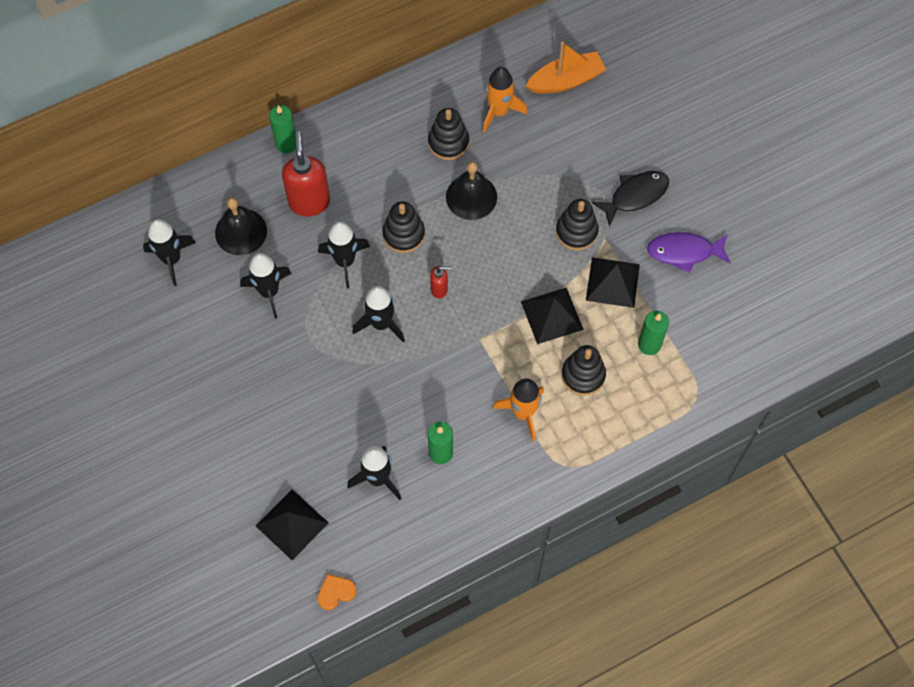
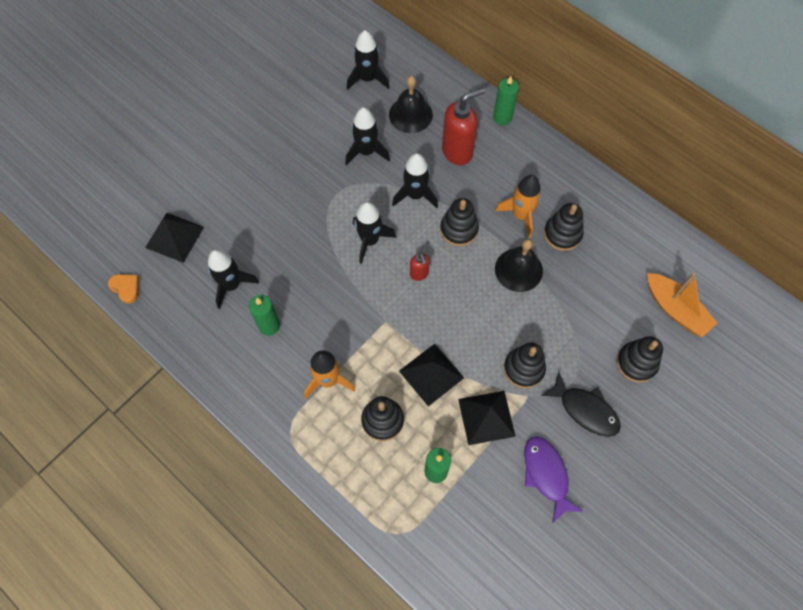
camera: 70 degrees right, 0 degrees up
(499, 111) = (613, 264): orange rocket -> orange rocket (520, 215)
(606, 135) = (636, 363): none -> black stacking toy

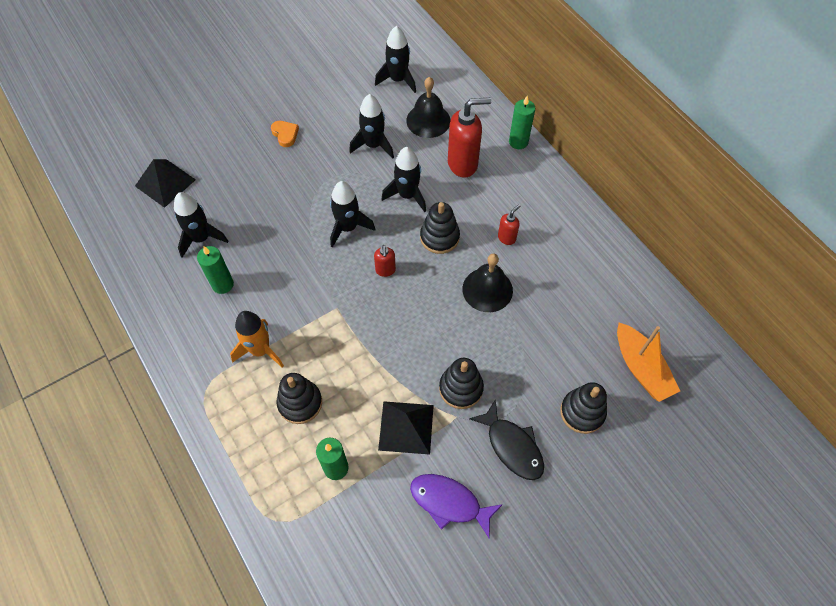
camera: 15 degrees right, 5 degrees down
(126, 288) = (103, 218): orange heart -> orange heart (285, 134)
(431, 374) = (364, 370): black pyramid -> none
(520, 215) = (507, 238): orange rocket -> red soap dispenser
(546, 475) = (449, 502): purple fish -> purple fish turned 60 degrees counterclockwise
(562, 234) = (544, 265): black stacking toy -> none

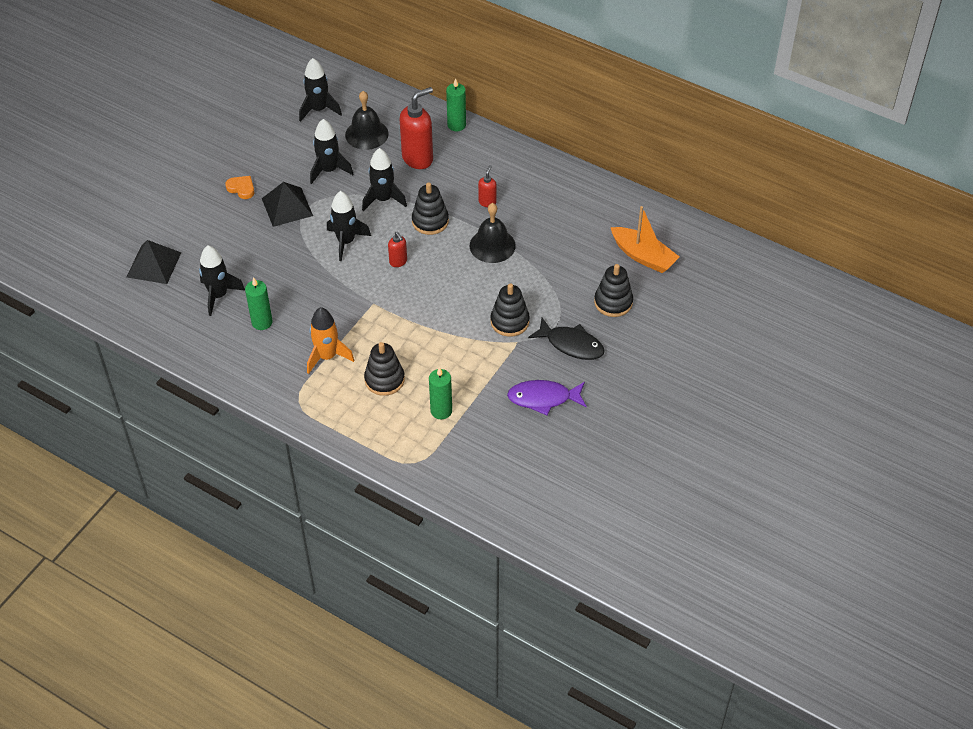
camera: 25 degrees left, 10 degrees down
(406, 427) = (481, 363): black pyramid -> black pyramid (287, 207)

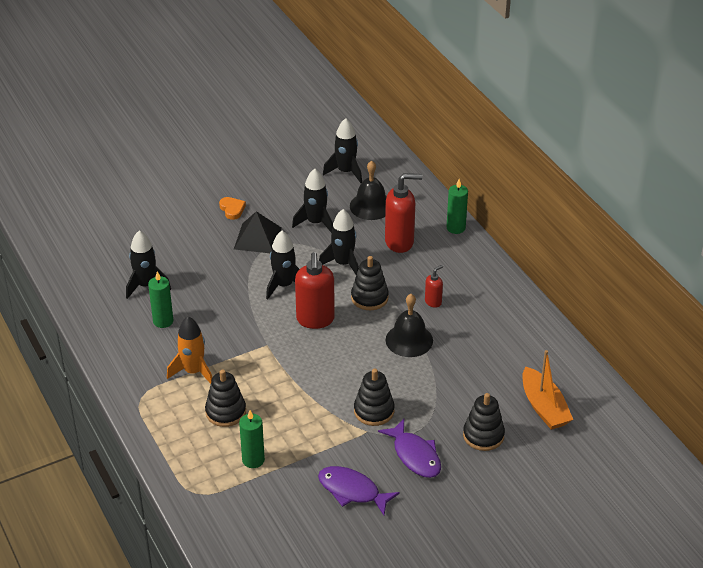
camera: 30 degrees right, 10 degrees down
(153, 264) = (115, 241): black pyramid -> none
(398, 262) = (315, 320): red soap dispenser -> red soap dispenser, size x2.01
(571, 344) = (415, 455): black fish -> purple fish

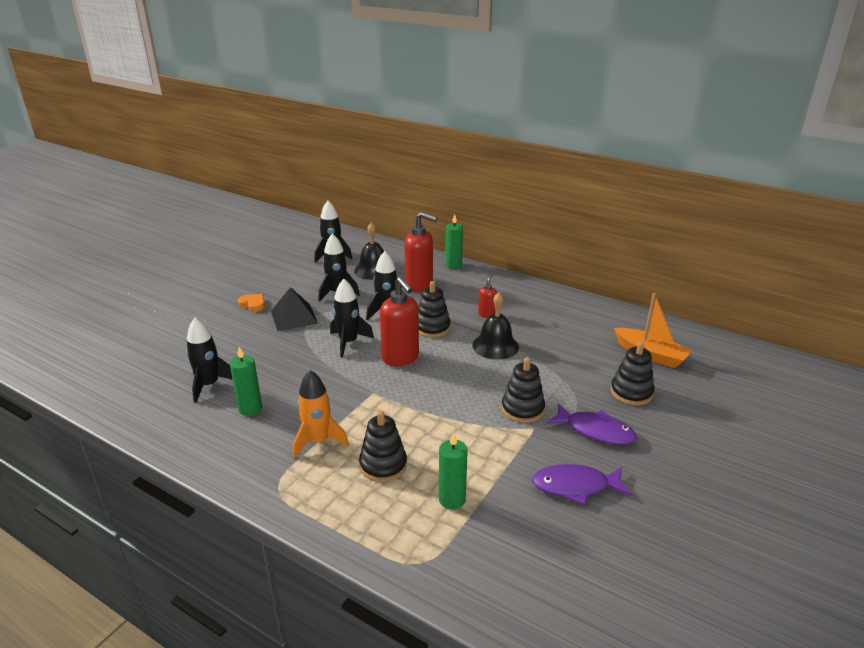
camera: 30 degrees left, 10 degrees down
(400, 242) = (419, 285): red soap dispenser -> red soap dispenser turned 60 degrees clockwise

